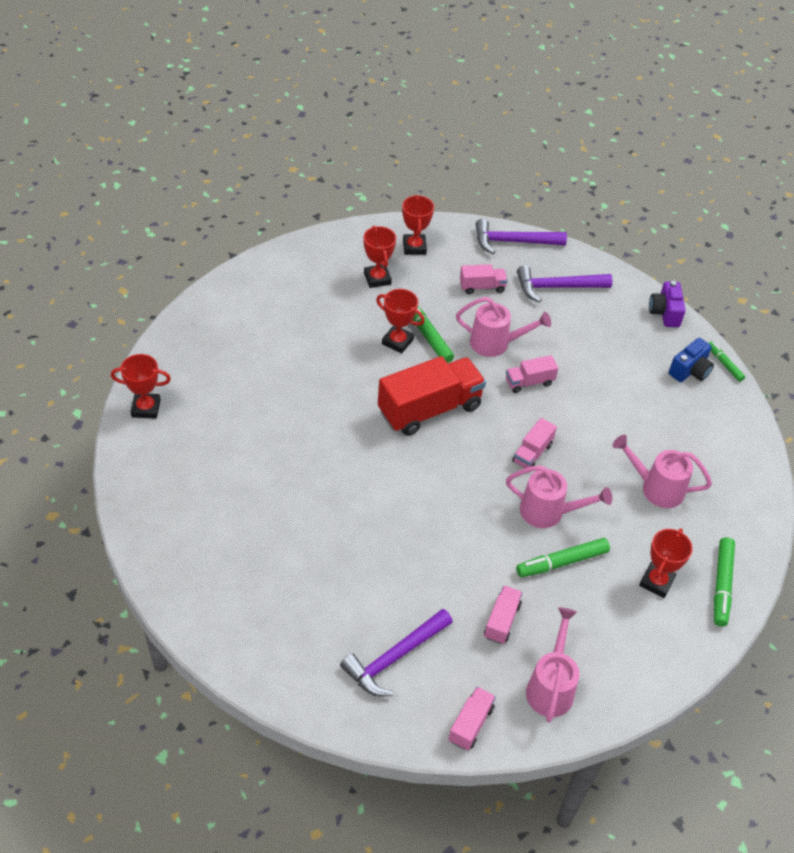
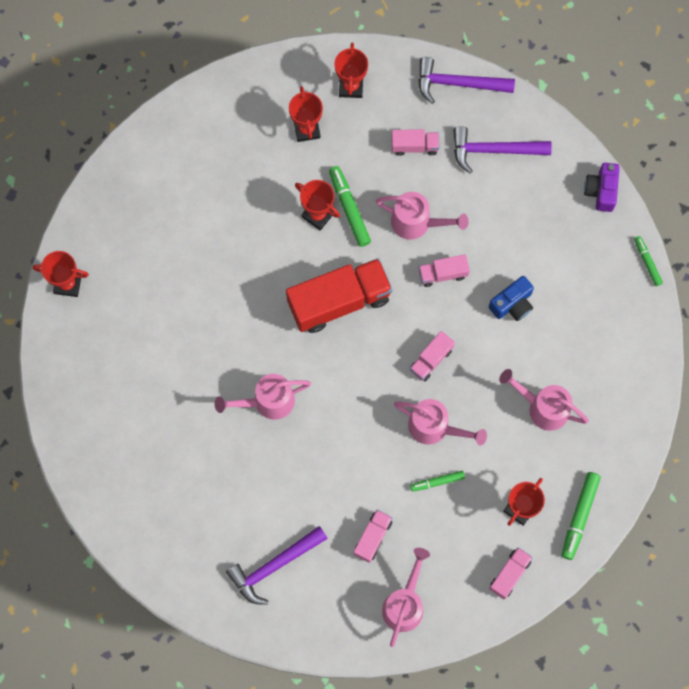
camera: 10 degrees right, 25 degrees up
(367, 499) = (267, 401): none -> pink watering can
(470, 724) = (331, 632): pink truck -> pink truck (509, 574)
(562, 562) = (437, 482): green marker -> green marker, size x0.62
(690, 371) = (609, 269): blue camera -> blue camera (512, 304)

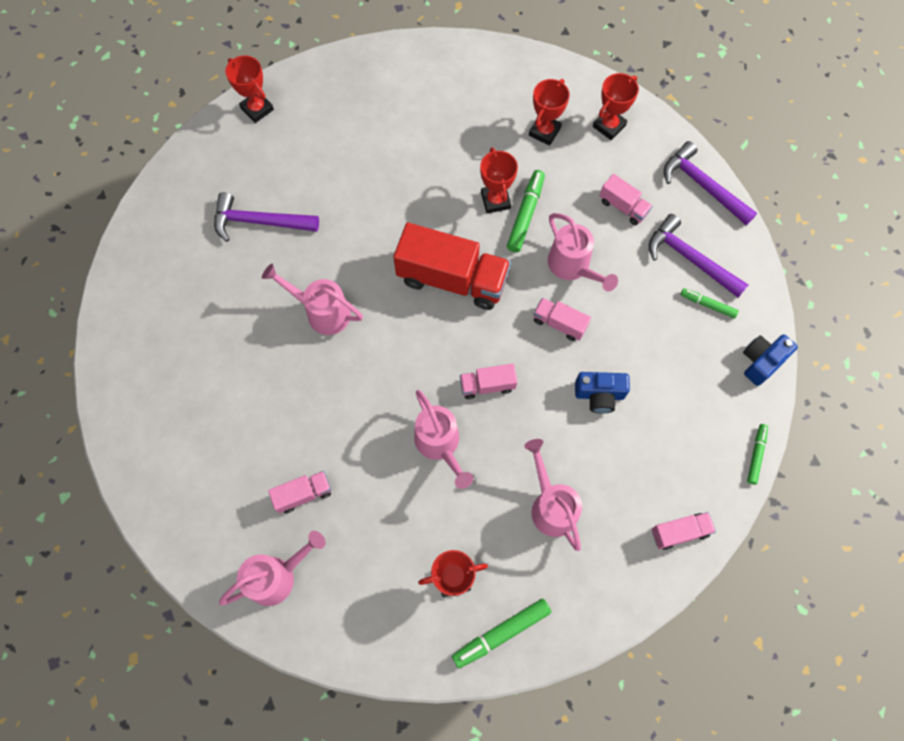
camera: 40 degrees right, 5 degrees down
(274, 566) = (203, 449): purple hammer -> purple hammer (260, 222)
(437, 482) = (401, 493): green marker -> green marker (707, 305)
(509, 574) = (391, 631): pink truck -> pink truck (679, 532)
(601, 191) = (761, 361): purple camera -> blue camera

